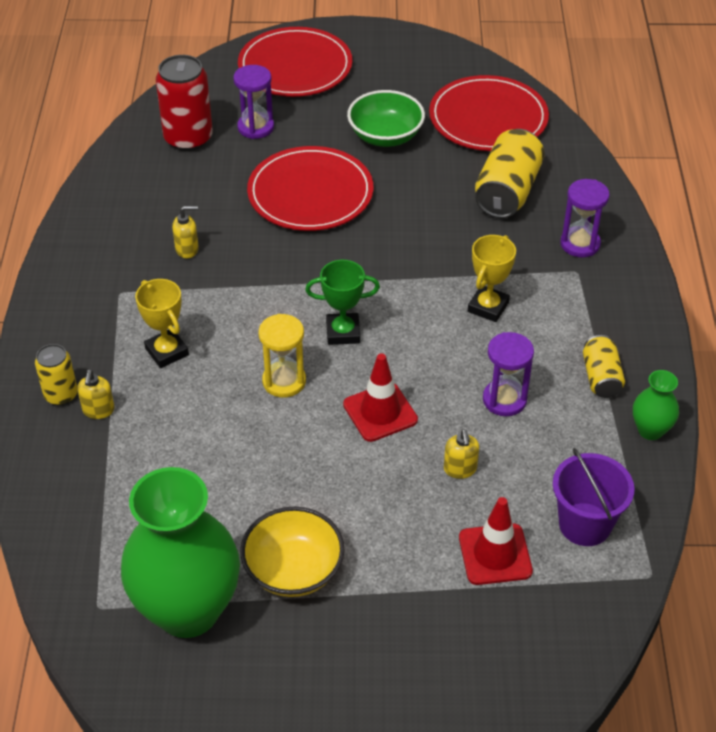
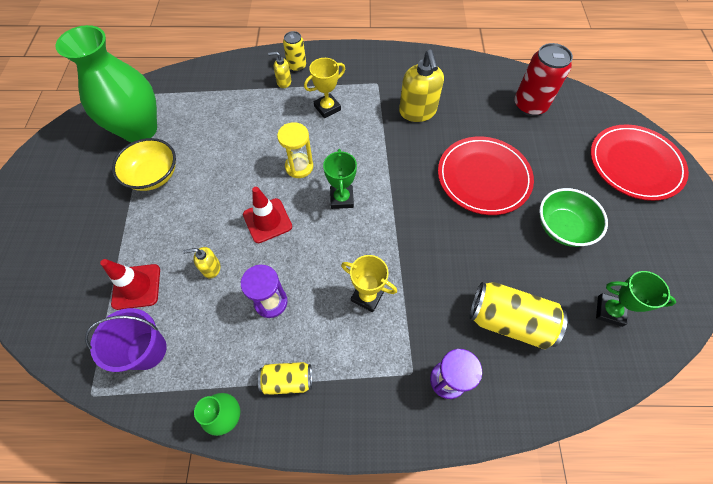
camera: 90 degrees right, 15 degrees up
(187, 249) = (417, 112): yellow soap dispenser -> yellow soap dispenser, size x2.00
(255, 127) = (551, 142): purple hourglass -> none
(488, 118) = (609, 311): red plate -> green trophy

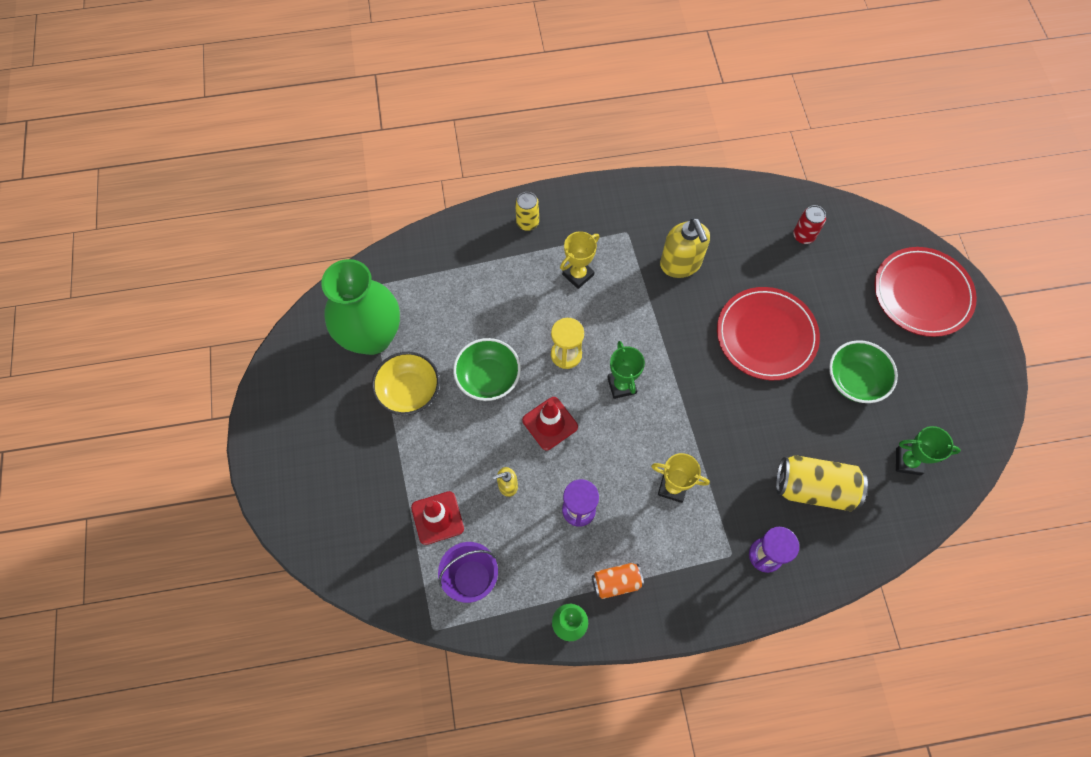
camera: 10 degrees left, 5 degrees up
(225, 175) = (488, 377): none -> green bowl
(284, 82) = (518, 247): yellow soap dispenser -> none
(287, 380) = (616, 582): yellow can -> orange can
(530, 105) = (803, 236): red can -> red can, size x0.58

